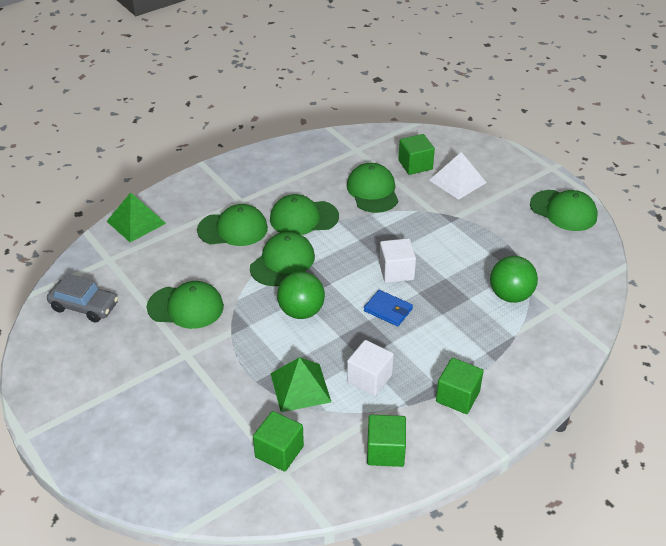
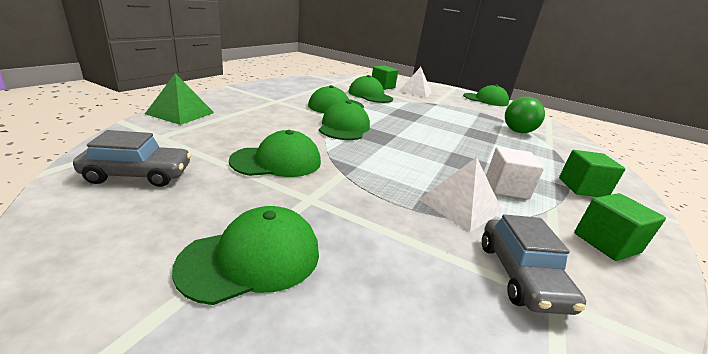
camera: 30 degrees left, 15 degrees down
(233, 229) = (282, 113): green cap -> green cap (252, 258)
(279, 452) = (521, 275): green cube -> grey car
(300, 387) = (460, 205): green pyramid -> white pyramid
(301, 311) = (393, 152): green ball -> none
(388, 310) = (457, 145): blue wallet -> none
(396, 271) = (434, 126): white cube -> none

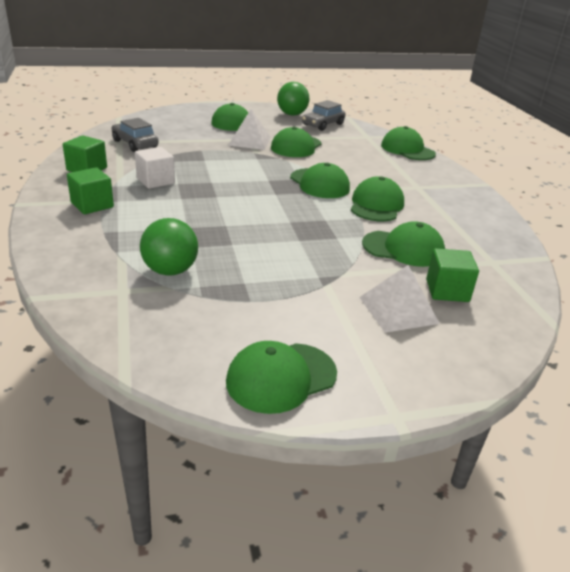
camera: 140 degrees right, 5 degrees up
(99, 222) = (292, 114): none -> green ball
(180, 113) = (407, 150): green pyramid -> green cap
(460, 205) = (178, 160): white pyramid -> white pyramid (249, 141)

